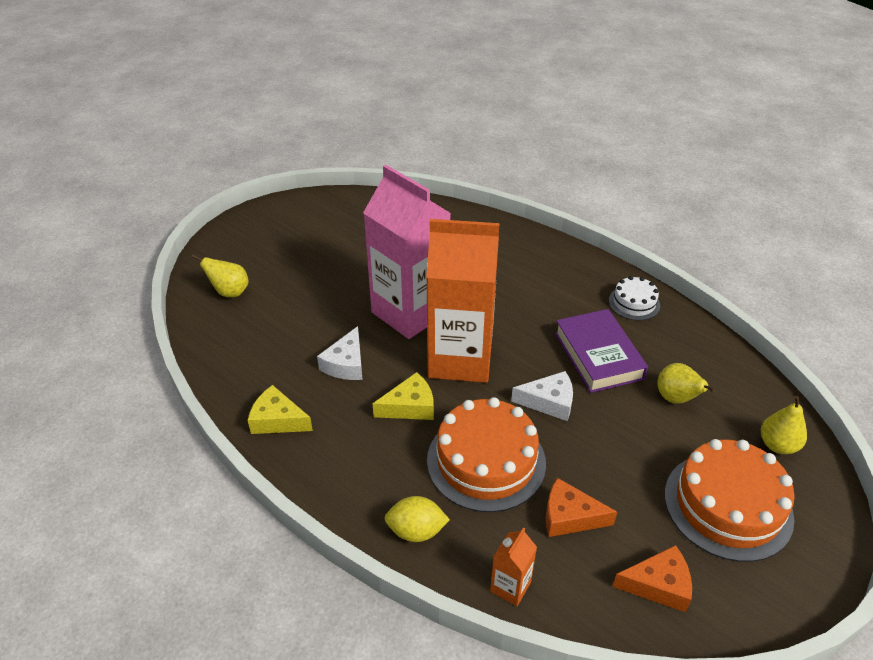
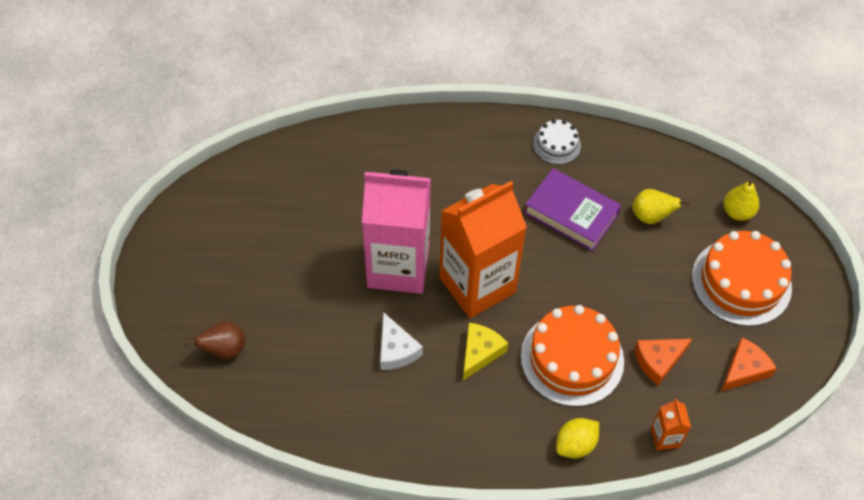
camera: 40 degrees left, 15 degrees up
(230, 292) = (225, 350): yellow pear -> brown pear
(277, 420) = (395, 435): yellow cheese -> none
(549, 402) = (571, 279): white cheese -> none

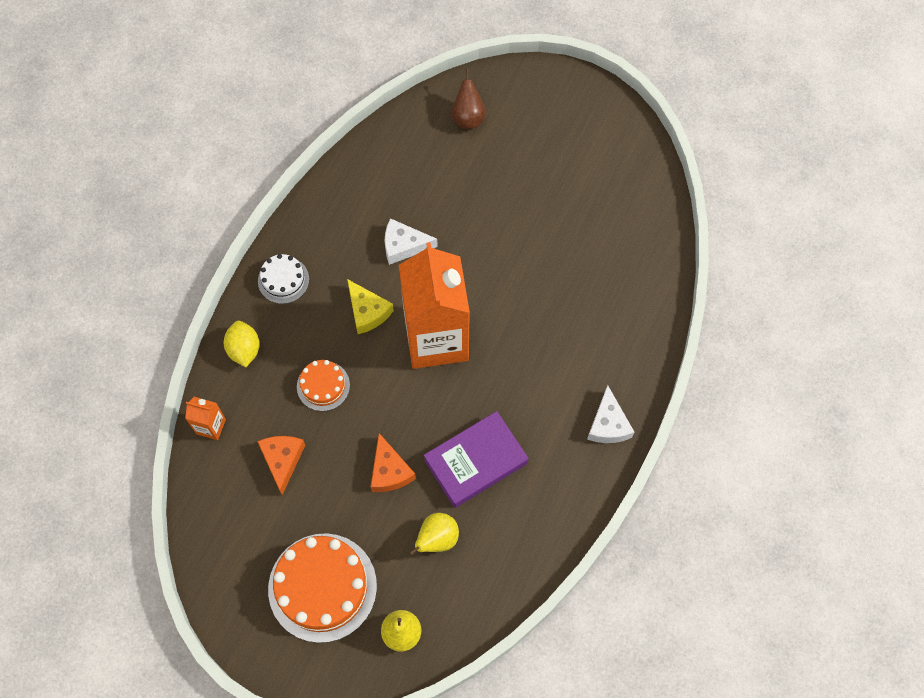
camera: 115 degrees right, 10 degrees up
(398, 267) = (487, 279): pink carton -> none
(486, 134) = (608, 424): none -> white cheese
(556, 144) = (566, 489): white cake -> white cake (283, 280)
(572, 358) = (323, 386): orange cake -> orange cake, size x0.52
(744, 370) = (234, 534): orange cheese -> orange cheese (389, 471)

